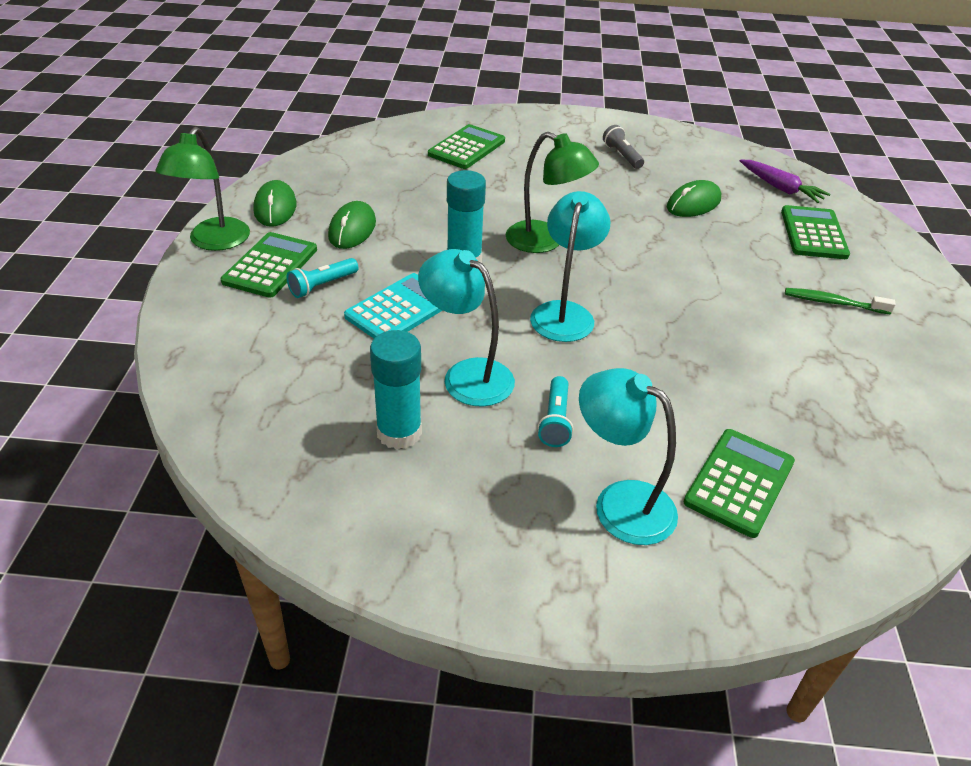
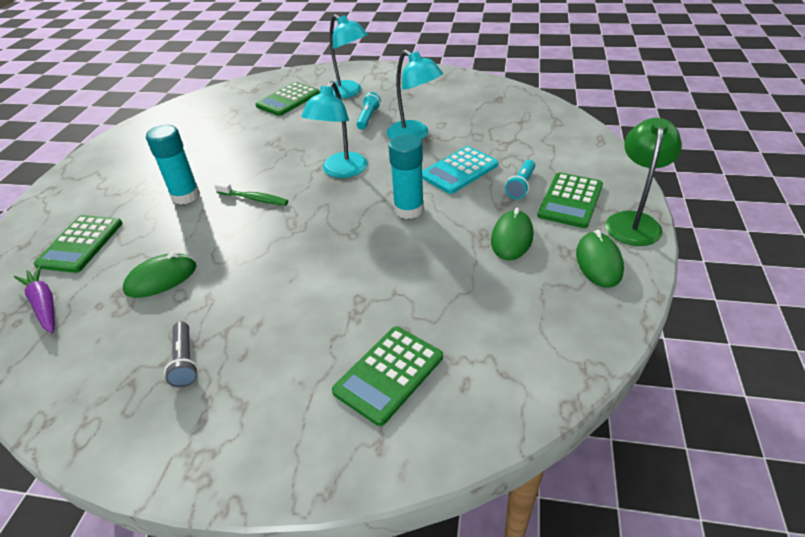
camera: 170 degrees left, 0 degrees up
(322, 285) = (521, 186): turquoise flashlight -> turquoise flashlight turned 150 degrees clockwise
(399, 432) = (453, 111): turquoise glue stick -> turquoise glue stick (185, 196)
(545, 241) = (333, 229): green lamp -> none
(833, 303) = (140, 183): green toothbrush -> green toothbrush (254, 199)

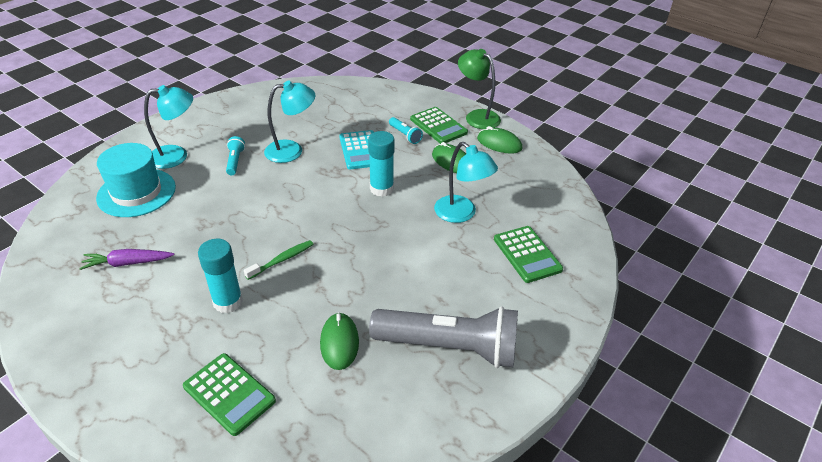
camera: 65 degrees left, 0 degrees up
(44, 304) = (304, 433): purple carrot -> purple carrot (127, 263)
(185, 361) = (449, 347): grey flashlight -> grey flashlight, size x2.41
(288, 100) = (136, 192): green calculator -> turquoise hat
(341, 171) = (297, 202): turquoise lamp -> turquoise lamp (461, 214)
(368, 118) = (235, 161): turquoise flashlight -> turquoise flashlight turned 45 degrees clockwise

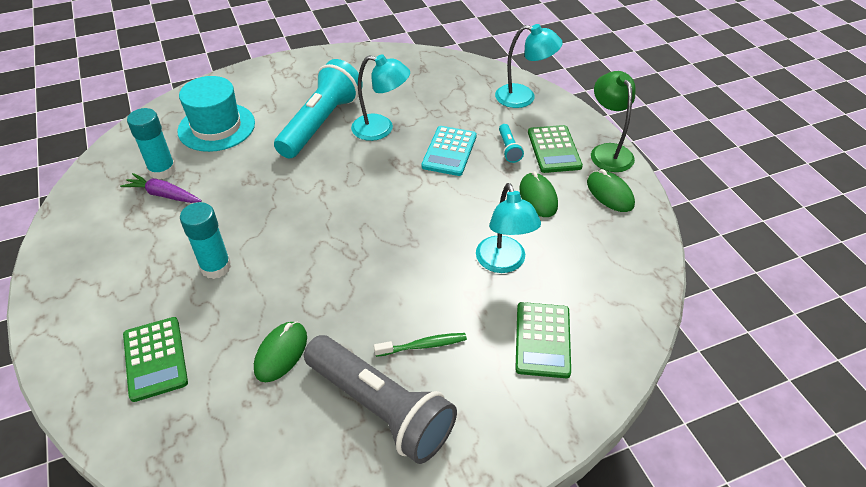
camera: 30 degrees right, 5 degrees up
(176, 156) = (274, 101): turquoise lamp -> turquoise lamp (523, 97)
(235, 161) = (320, 123): turquoise flashlight -> turquoise flashlight, size x2.41
(282, 260) = (290, 243): green toothbrush -> green toothbrush (423, 345)
(381, 188) = (439, 202): turquoise glue stick -> turquoise glue stick (162, 170)

